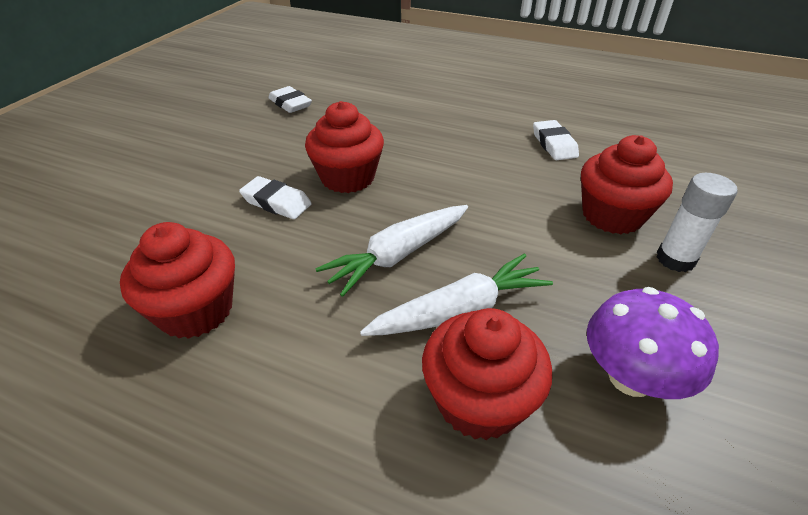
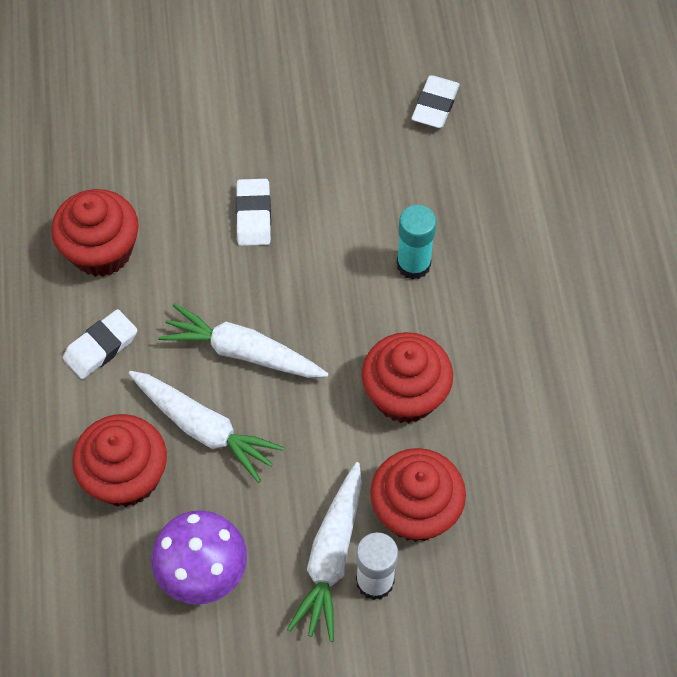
camera: 60 degrees right, 20 degrees up
(347, 178) = (329, 249): red cupcake -> red cupcake (405, 394)
(399, 148) = (413, 264): none -> turquoise glue stick
(554, 144) = (529, 414): white eraser -> white eraser (101, 347)
(642, 276) = (331, 557): none -> white carrot

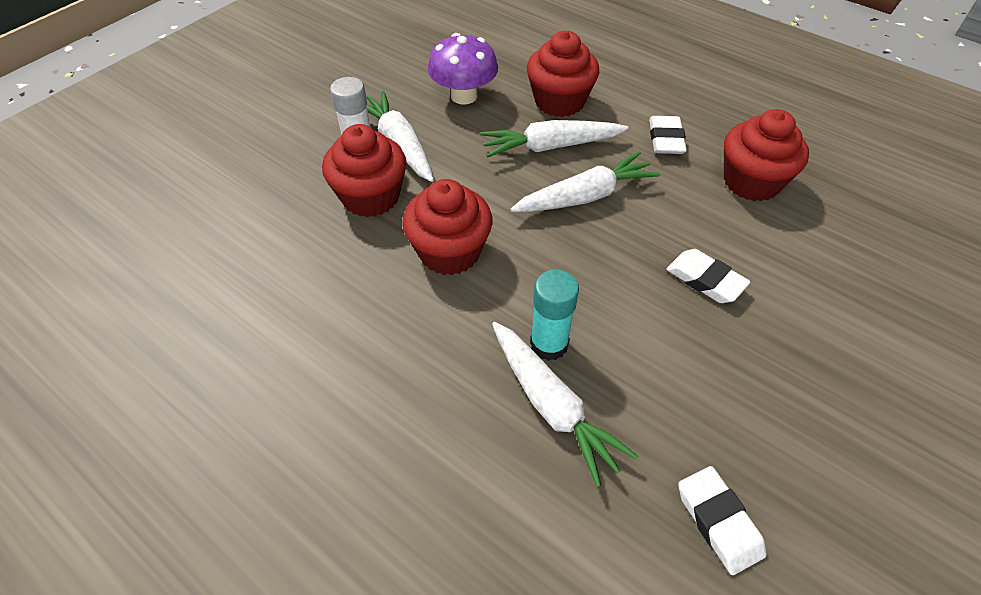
camera: 135 degrees right, 10 degrees down
(456, 228) = (551, 406): none -> white carrot

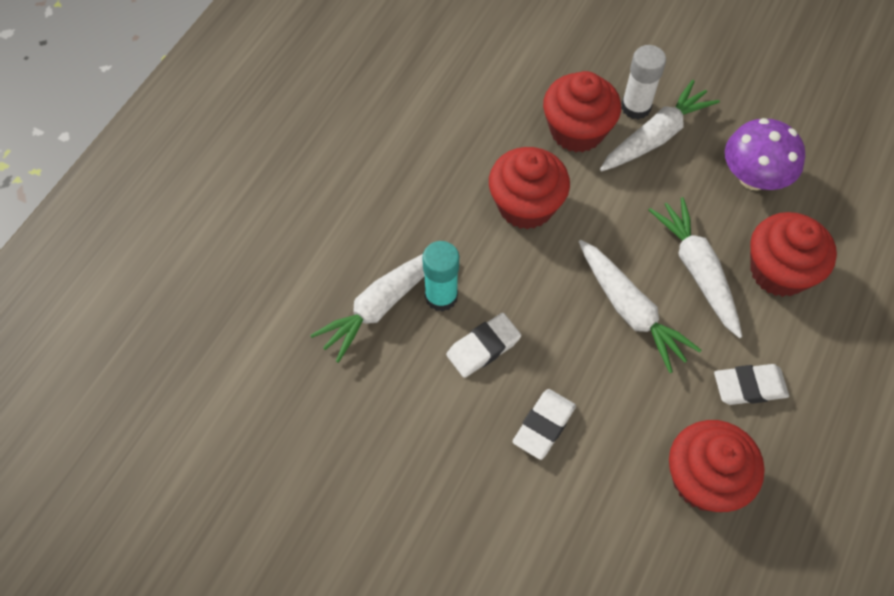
camera: 80 degrees right, 10 degrees up
(718, 521) = (301, 430): white eraser -> white eraser (483, 347)

